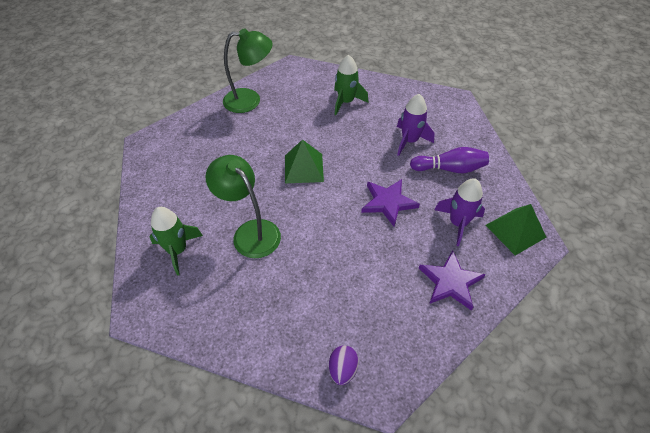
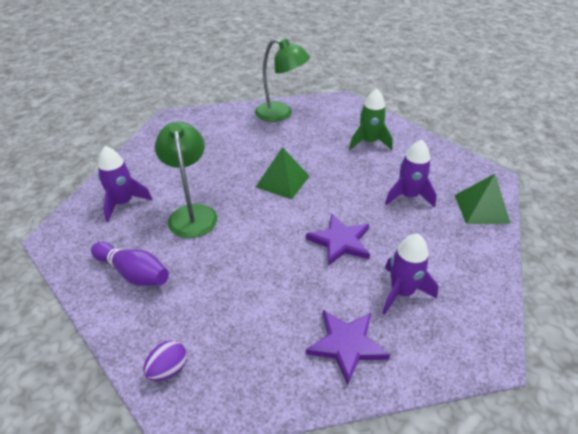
camera: 30 degrees right, 10 degrees down
(177, 250) = (123, 203): green rocket -> purple rocket
(449, 169) = (434, 237): purple bowling pin -> purple bowling pin (133, 273)
(515, 231) = (467, 330): green pyramid -> green pyramid (481, 209)

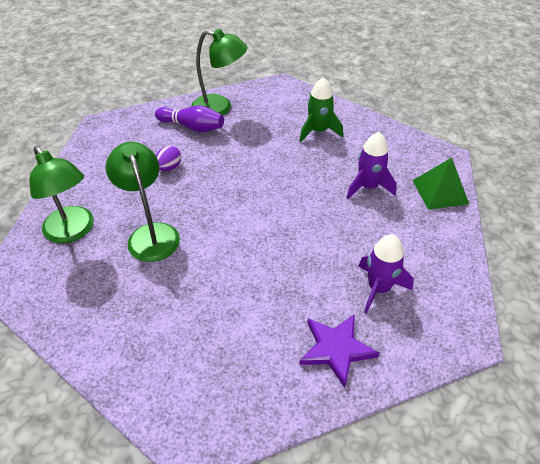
camera: 10 degrees left, 5 degrees up
(123, 203) = (73, 231): purple rocket -> green lamp
(133, 273) = (105, 307): purple bowling pin -> purple bowling pin (192, 127)
(168, 369) = (168, 401): purple egg -> purple egg (169, 167)
(282, 181) = (238, 186): green pyramid -> none
(340, 241) = (310, 244): purple star -> none

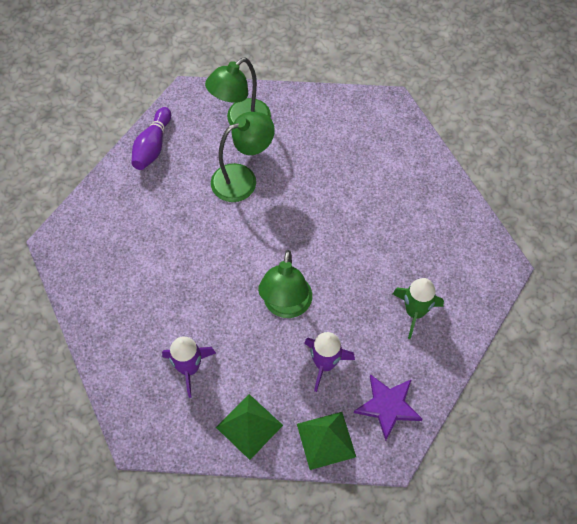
camera: 85 degrees right, 15 degrees up
(169, 167) = (332, 176): purple egg -> none
(192, 127) = (400, 185): purple bowling pin -> purple bowling pin (153, 146)
(220, 108) = (441, 206): green lamp -> green lamp (286, 306)
(336, 349) = (127, 332): purple star -> purple star (388, 406)
(435, 242) = (249, 426): none -> green pyramid

